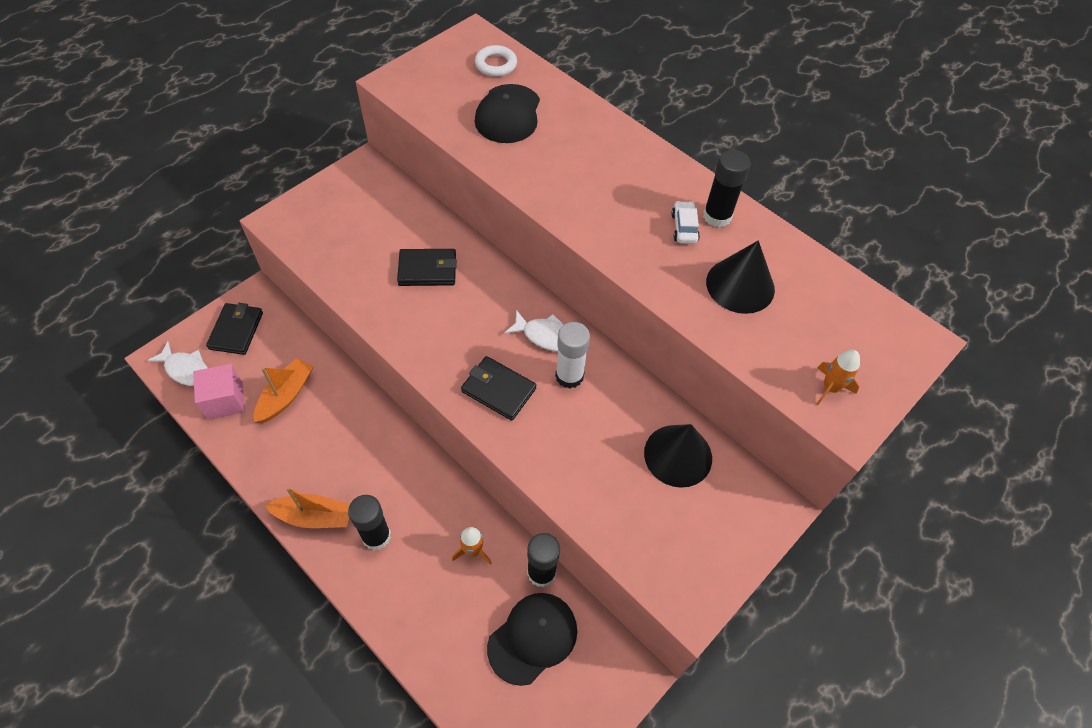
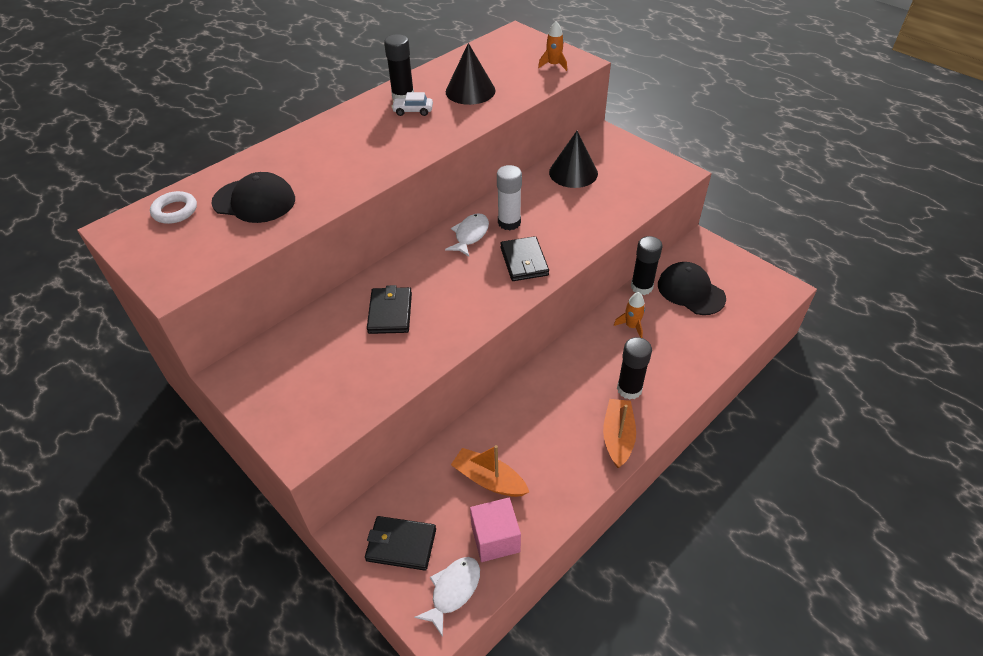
camera: 85 degrees left, 10 degrees down
(498, 390) = (524, 261): black wallet -> black wallet turned 45 degrees counterclockwise

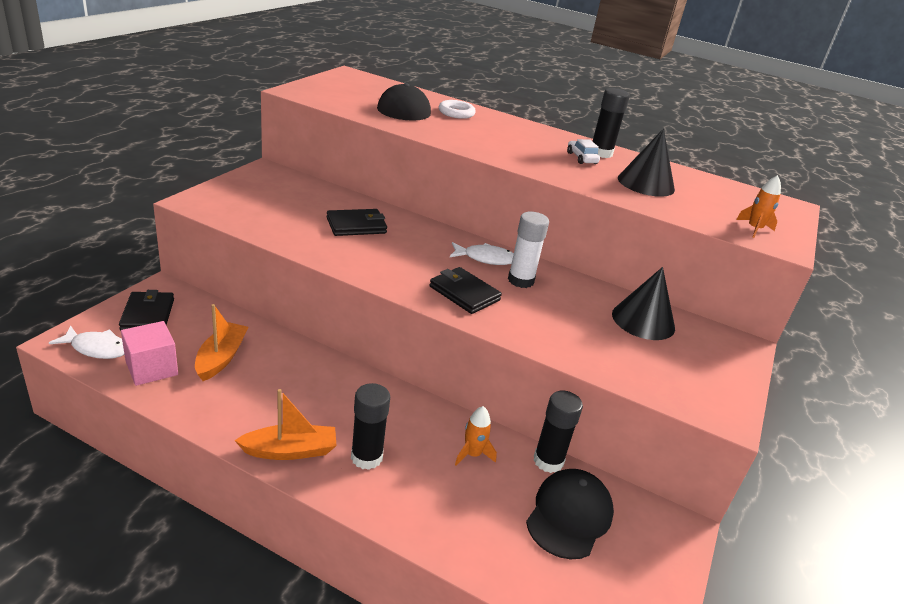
camera: 65 degrees right, 15 degrees down
(175, 211) = (377, 86): white ring -> white ring (456, 113)
(524, 261) = (464, 293): black wallet -> black wallet turned 75 degrees clockwise

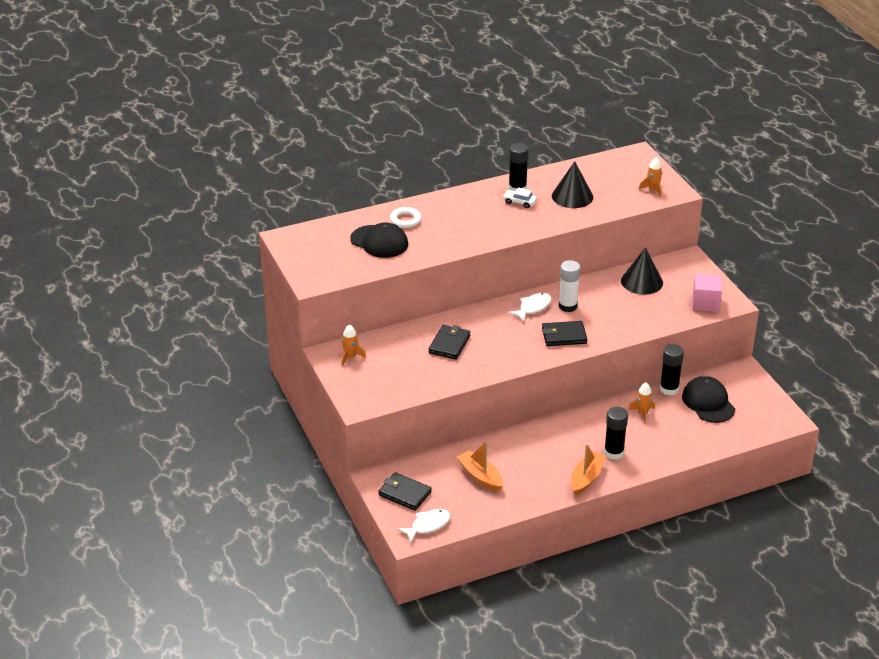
camera: 45 degrees left, 5 degrees up
(152, 368) = (468, 508): pink cube -> pink cube (705, 303)
(273, 180) = (350, 357): none -> orange rocket

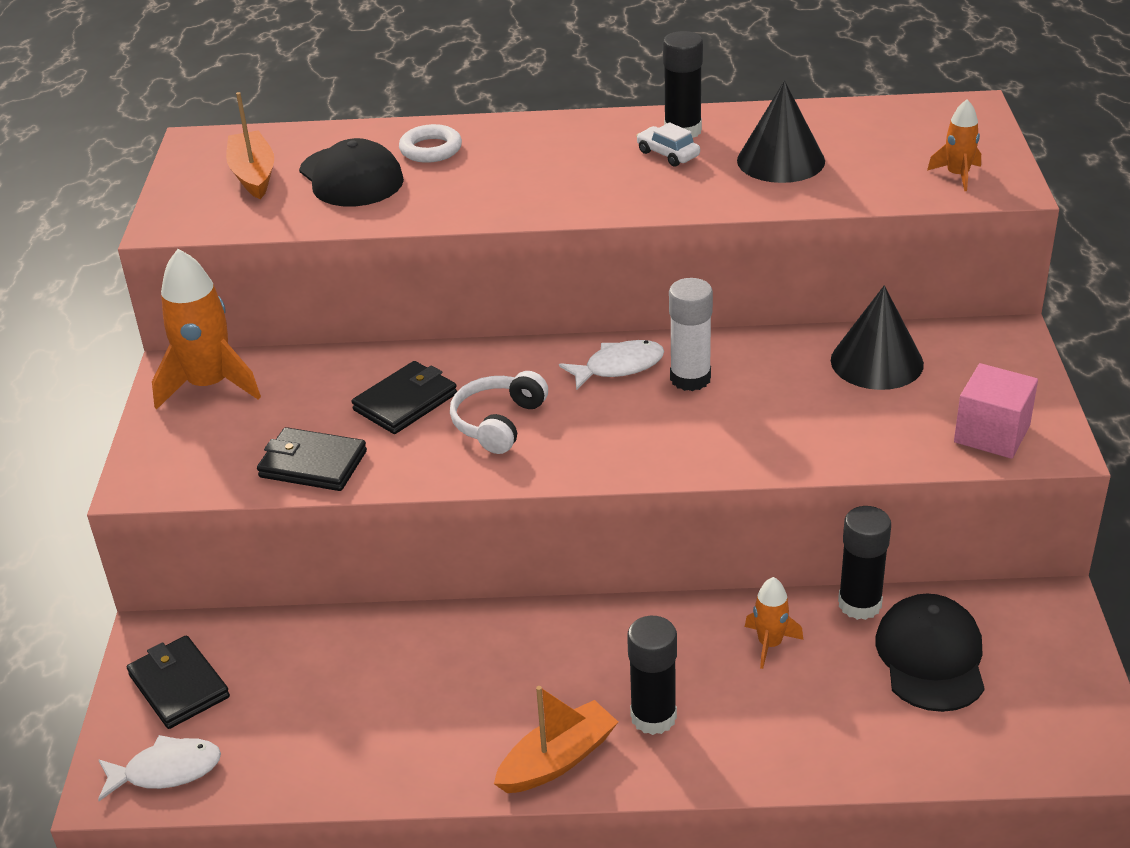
camera: 25 degrees right, 0 degrees up
(350, 357) = (210, 385): orange rocket -> orange rocket, size x1.90
(480, 476) = (347, 691): orange boat -> orange boat (253, 175)
(498, 344) = (498, 422): none -> white headphones
(564, 336) = (640, 436): black wallet -> black wallet (312, 464)

